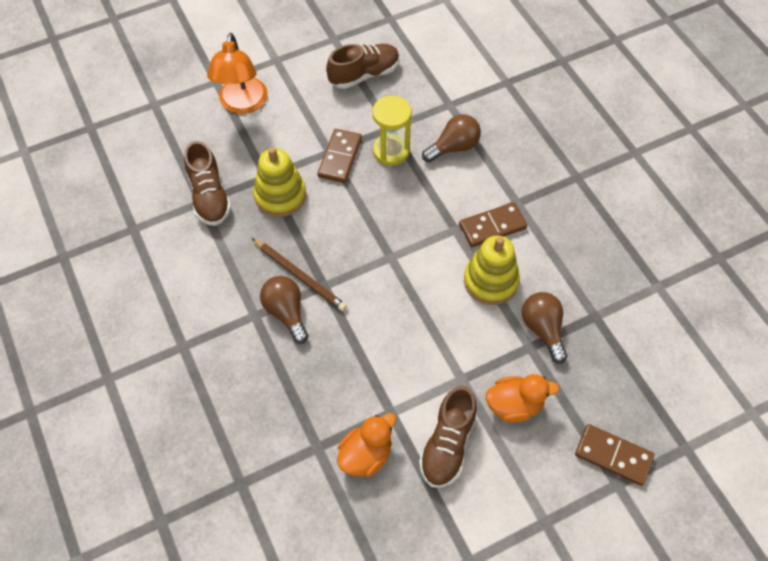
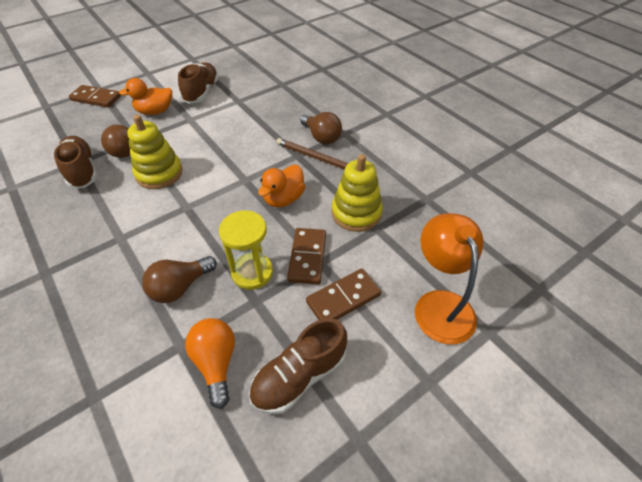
camera: 170 degrees right, 10 degrees down
(209, 196) = (421, 204): brown shoe -> brown shoe (82, 171)
(366, 455) = (252, 84): orange duck -> orange duck (284, 199)
(422, 90) = (216, 362): none -> orange light bulb
(492, 226) = (150, 213): brown domino -> brown domino (343, 298)

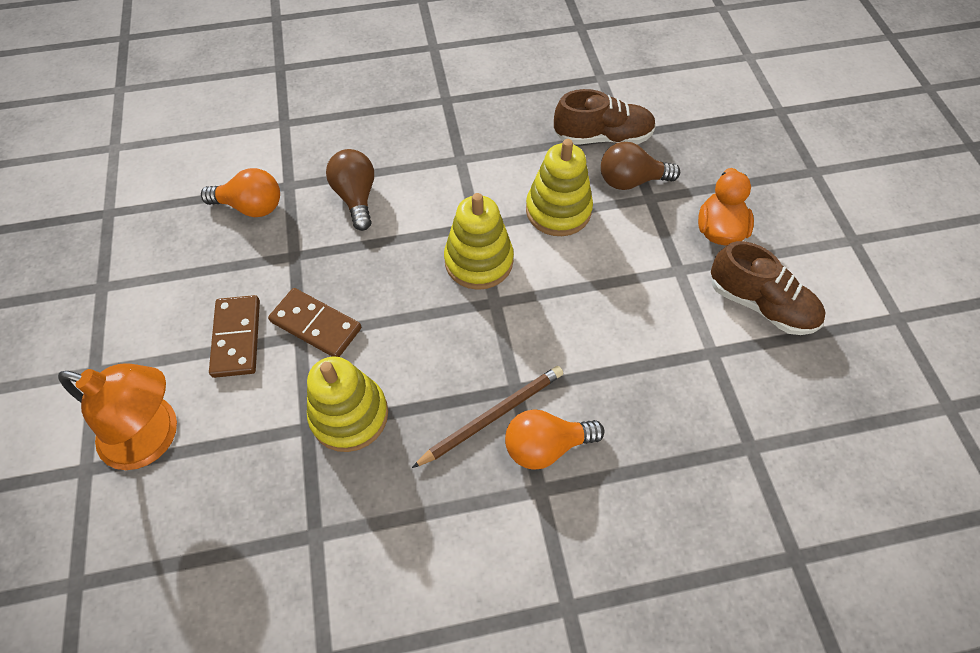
camera: 115 degrees right, 10 degrees up
(96, 98) = (784, 165): brown domino -> none
(216, 196) = (479, 261): none -> yellow stacking toy
(252, 272) = (332, 263): yellow hourglass -> none
(284, 199) = (430, 335): orange duck -> none
(299, 376) = (188, 264): brown shoe -> none
(321, 137) = (546, 446): brown light bulb -> orange light bulb

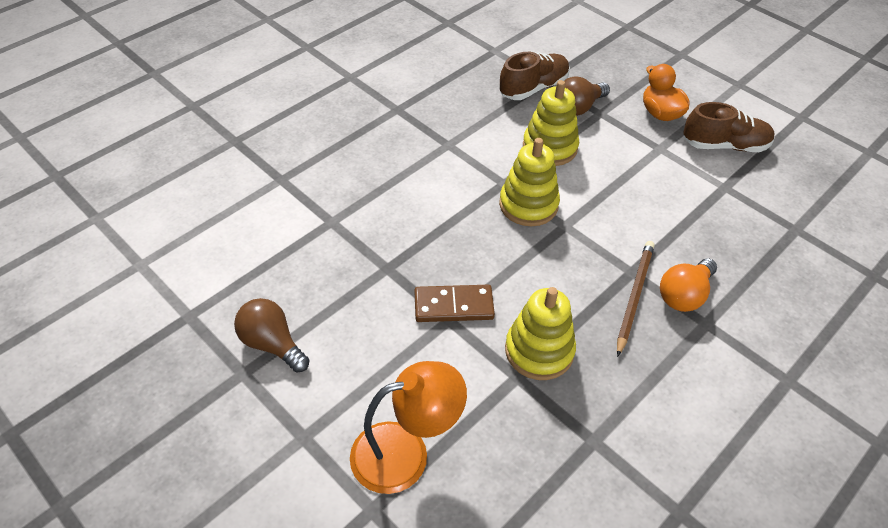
camera: 35 degrees left, 10 degrees down
(236, 338) = (400, 347): brown domino -> none
(251, 206) = (316, 251): orange light bulb -> none
(356, 197) = (395, 205): brown light bulb -> brown light bulb (272, 344)

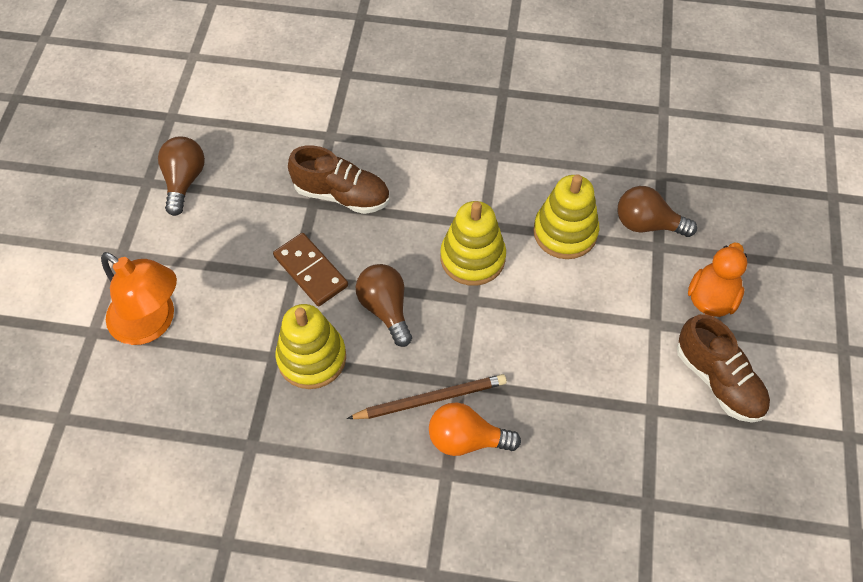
camera: 55 degrees right, 10 degrees up
(531, 278) = (385, 309): none -> brown light bulb
(533, 88) = (638, 172): brown shoe -> brown shoe (342, 195)

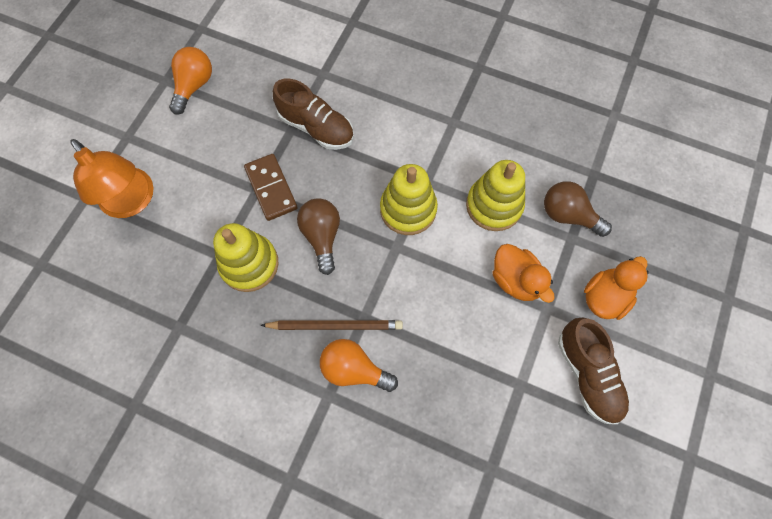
camera: 15 degrees right, 10 degrees up
(184, 181) = (194, 86): brown light bulb -> orange light bulb
(613, 303) = (515, 280): none -> orange duck

